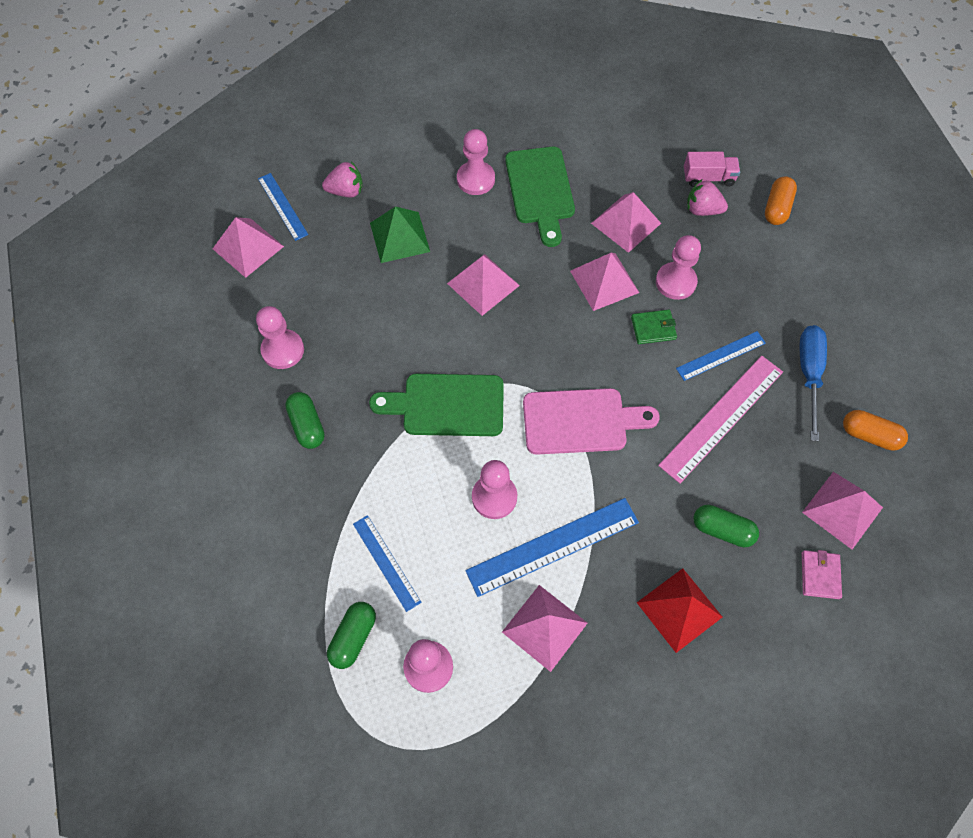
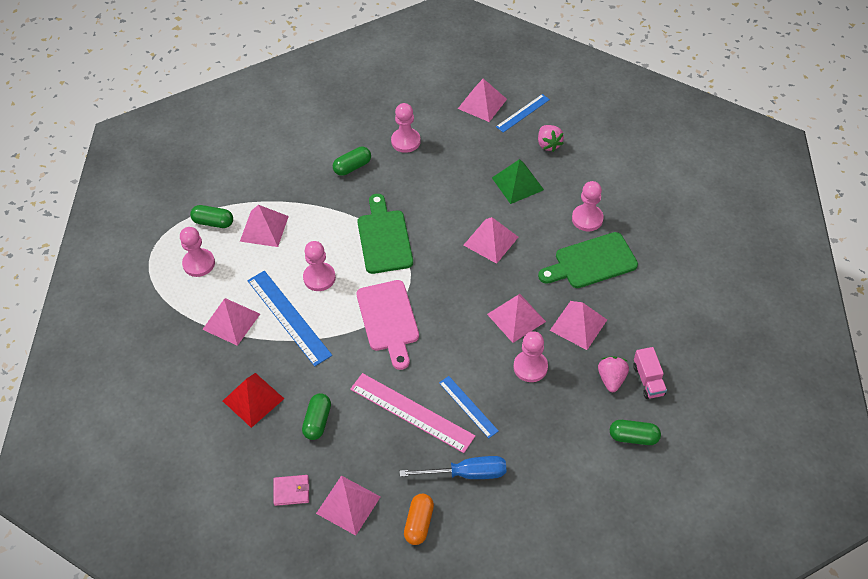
camera: 80 degrees right, 10 degrees down
(386, 562) = (264, 228): blue ruler -> pink pyramid
(653, 328) = (481, 356): green wallet -> none
(777, 208) = (633, 437): orange capsule -> green capsule

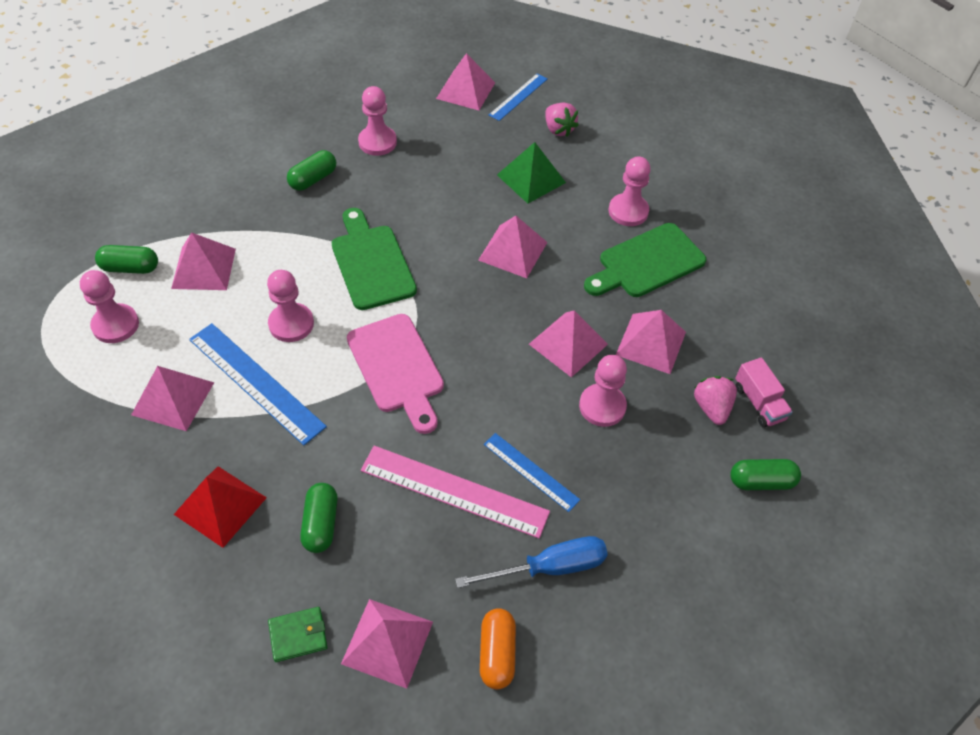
camera: 15 degrees left, 0 degrees up
(291, 491) = (298, 635): pink wallet -> green wallet

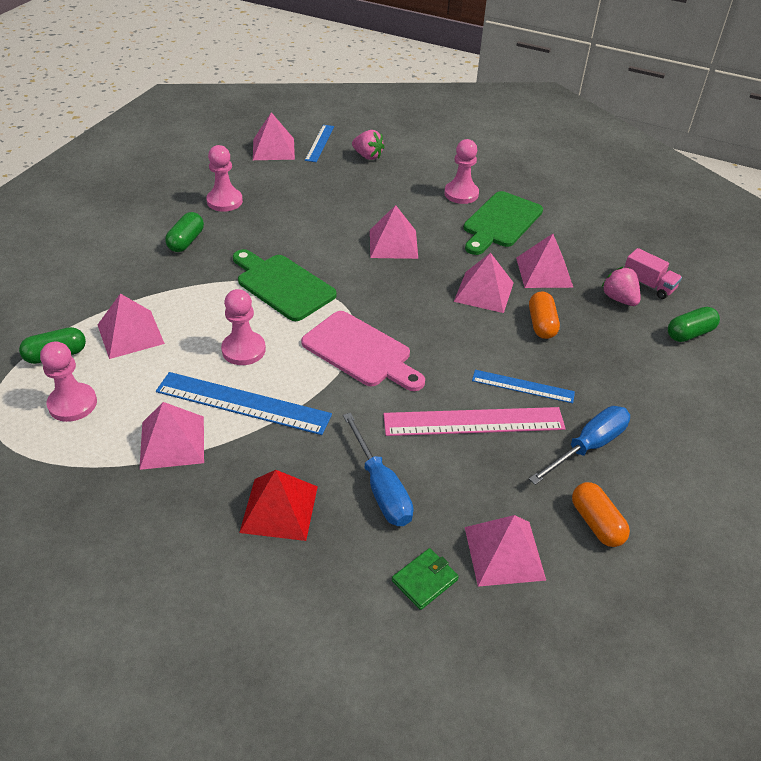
camera: 25 degrees left, 10 degrees down
(321, 524) = (381, 487): green capsule -> blue screwdriver
(531, 178) = (371, 193): green pyramid -> none
(602, 406) = (541, 324): pink pawn -> orange capsule

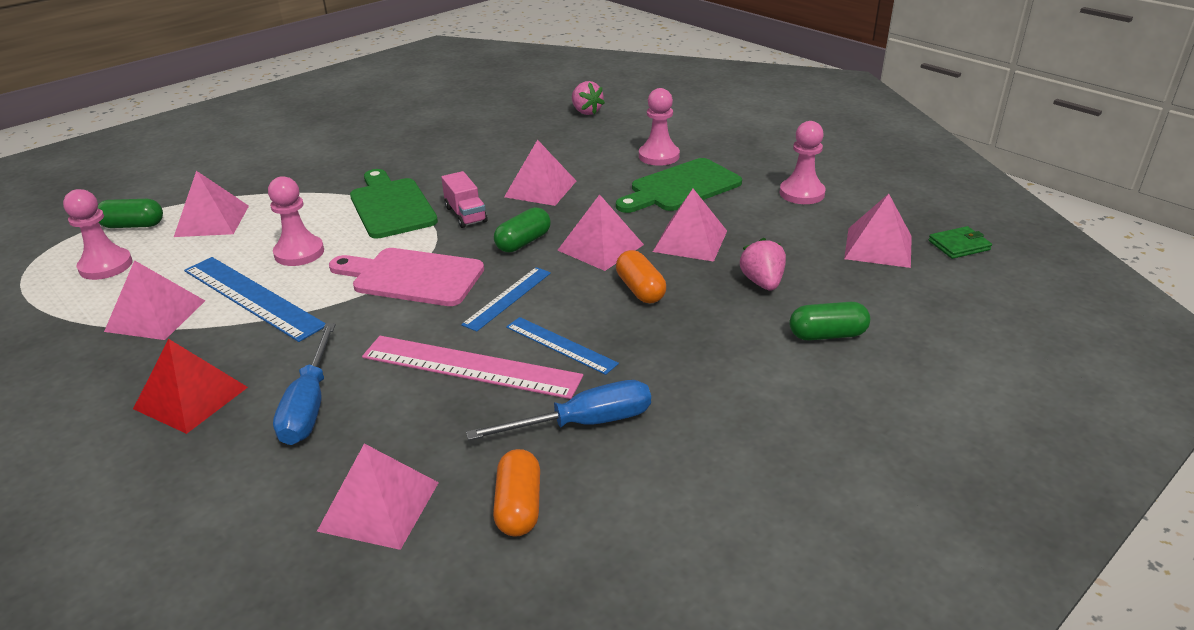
camera: 25 degrees right, 10 degrees down
(186, 241) = (337, 156): green capsule -> green capsule (523, 242)
(224, 201) = (405, 130): pink pawn -> pink pawn (802, 193)
(273, 149) = (495, 95): pink pyramid -> pink pyramid (878, 247)
(319, 143) = (546, 95): blue ruler -> blue ruler (507, 298)
(360, 352) = (412, 277): pink cutting board -> pink cutting board turned 135 degrees clockwise
(424, 580) = (266, 507): green wallet -> green wallet (959, 245)
(541, 324) = (640, 289): orange capsule -> orange capsule turned 45 degrees counterclockwise
(648, 285) = (814, 275): pink truck -> pink truck (465, 214)

